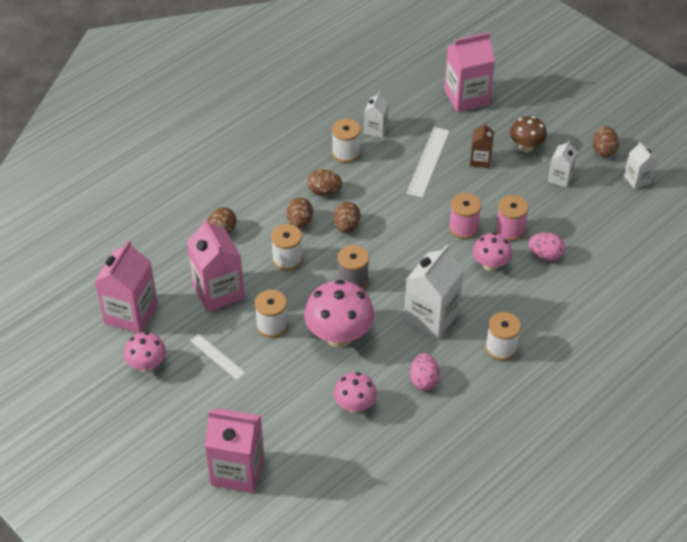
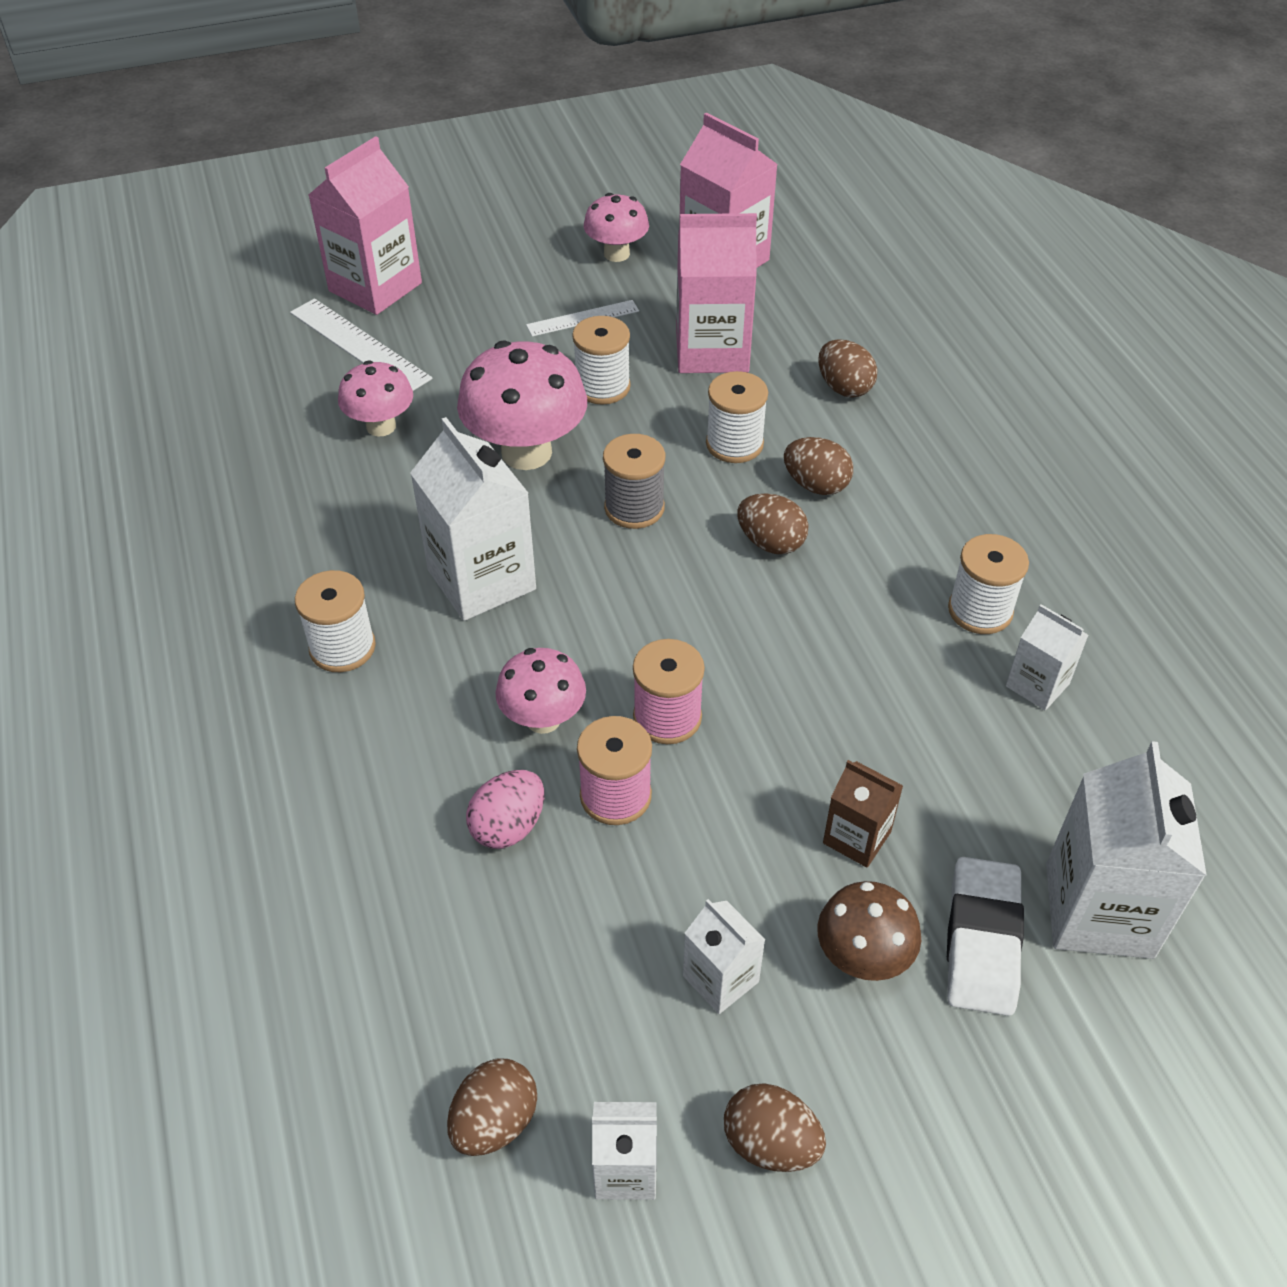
camera: 115 degrees right, 0 degrees up
(324, 192) = (880, 542): brown egg -> brown egg (495, 1122)
(424, 380) = (361, 519): pink egg -> none
(428, 162) = (894, 737): white ruler -> white ruler (359, 345)
(466, 97) = (1099, 910): pink carton -> white carton
(499, 121) = (982, 941): none -> white eraser

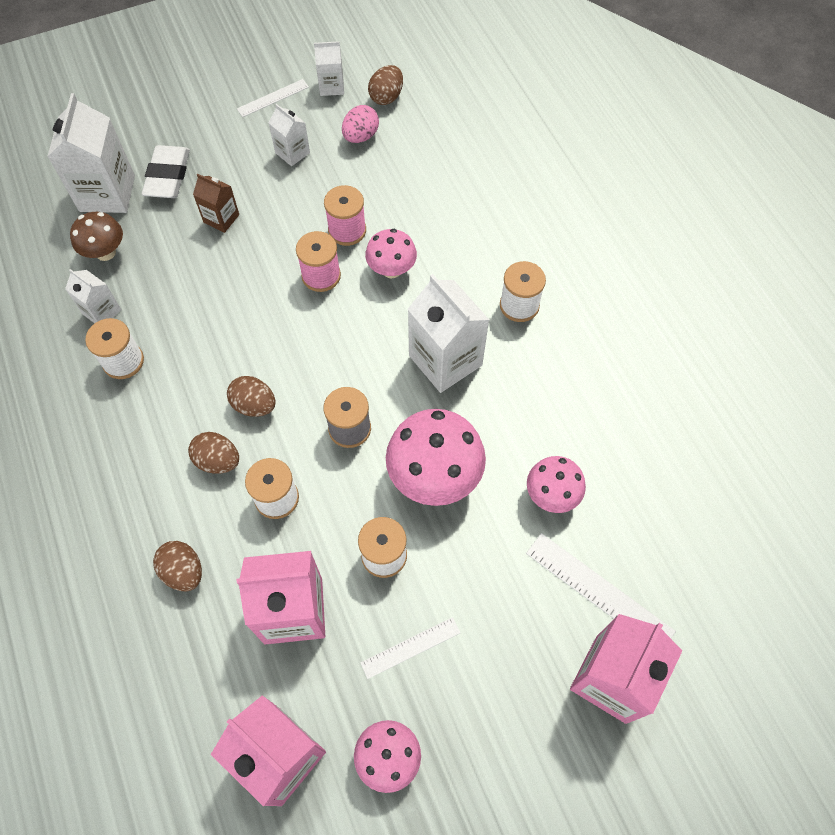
camera: 175 degrees right, 15 degrees up
(508, 826) = (401, 211): pink egg -> pink egg (361, 136)
(770, 1143) = (273, 98): brown egg -> white ruler
(862, 957) = (226, 165): brown mushroom -> brown mushroom (105, 252)

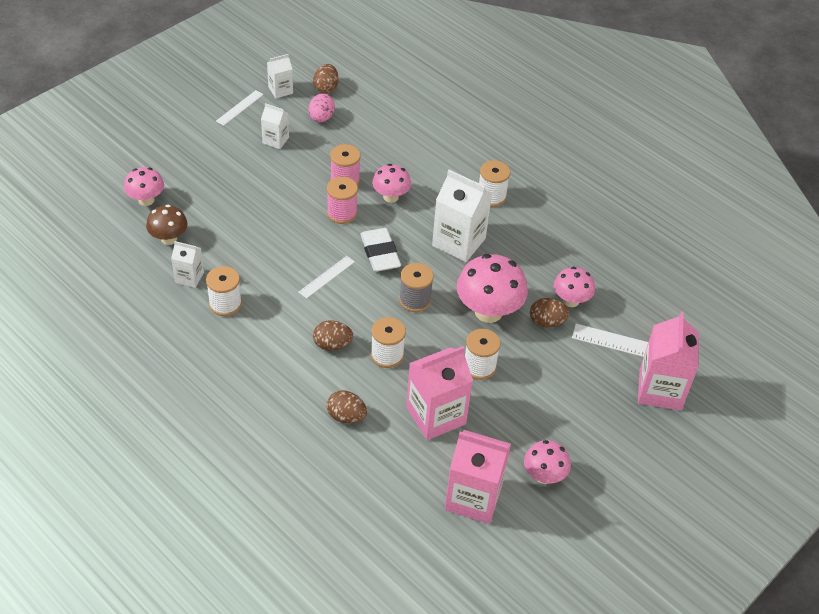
camera: 25 degrees left, 15 degrees down
(107, 193) = (146, 200): white carton -> pink mushroom
(168, 176) = (188, 177): white eraser -> white eraser (380, 253)
(221, 218) = (246, 195): brown carton -> none
(254, 405) = (339, 304): brown egg -> brown egg (546, 322)
(410, 648) = (525, 412): white ruler -> white ruler (327, 277)

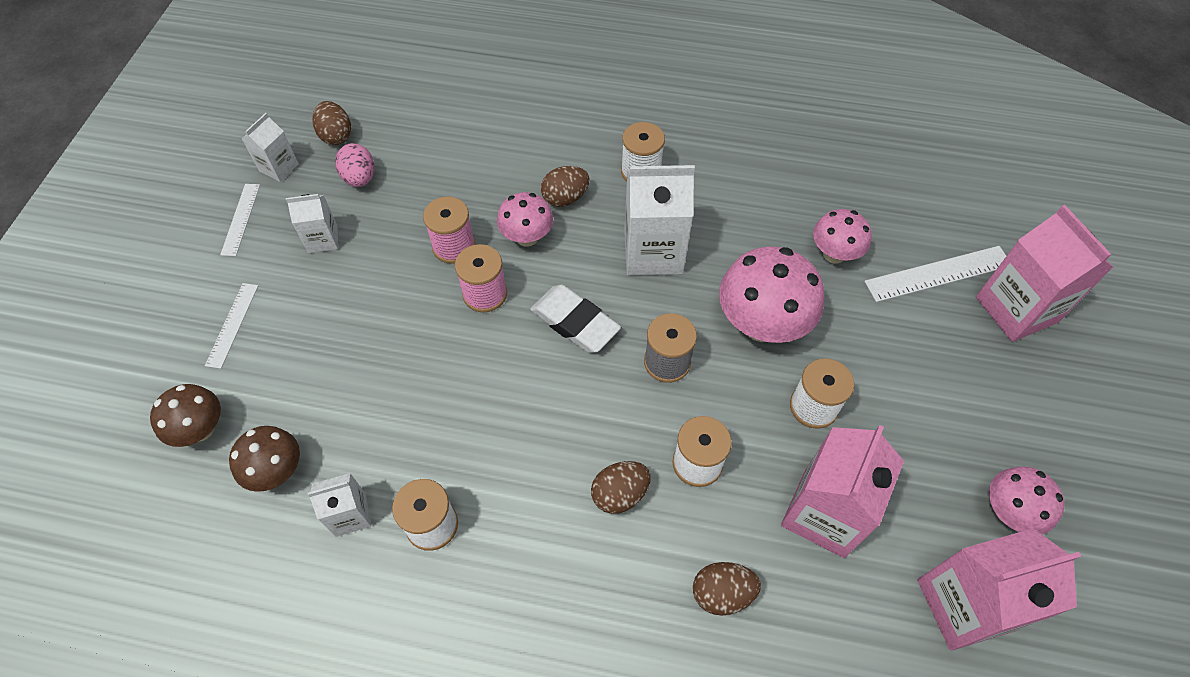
camera: 30 degrees left, 10 degrees up
(146, 200) = (201, 429): pink mushroom -> brown mushroom
(327, 277) = (535, 397): white ruler -> white ruler (232, 324)
(546, 322) = (833, 298): brown egg -> brown egg (565, 198)

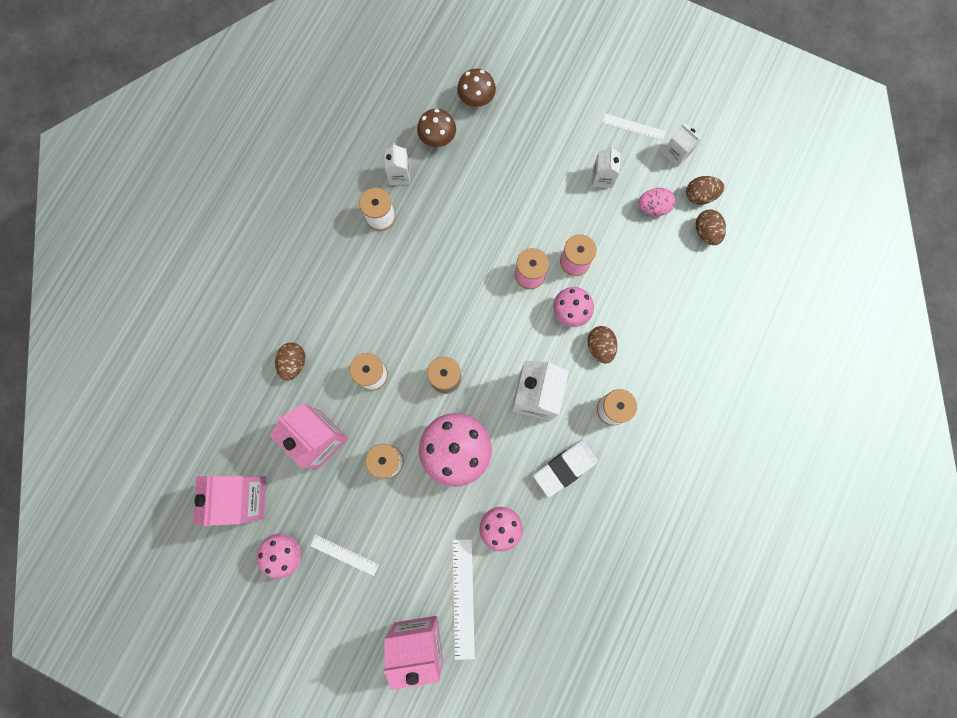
camera: 105 degrees right, 20 degrees up
(232, 324) = (546, 119): white ruler -> white ruler (344, 555)
(575, 322) = (491, 327): white eraser -> white eraser (565, 468)
(620, 494) = (367, 324): brown egg -> brown egg (706, 232)

